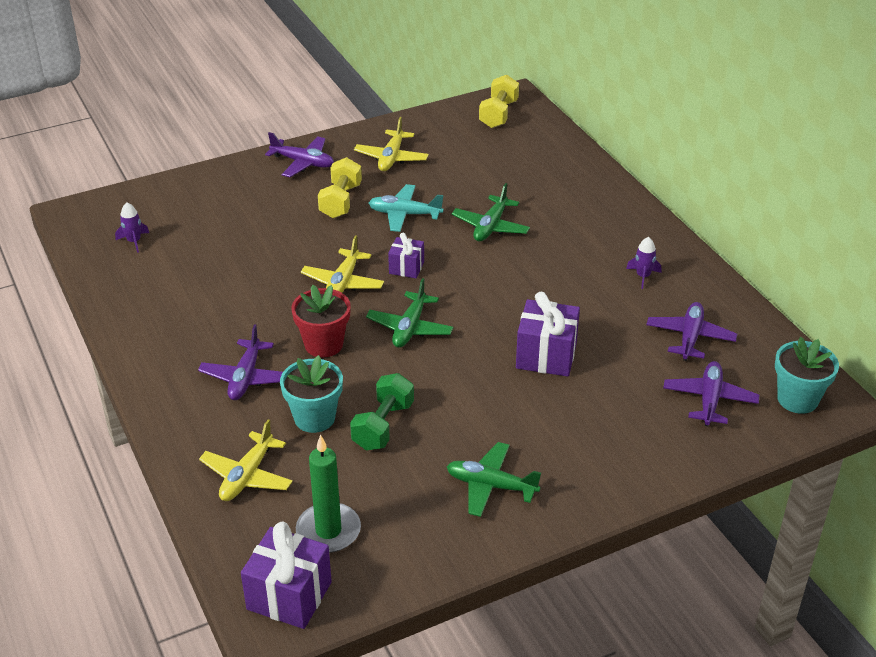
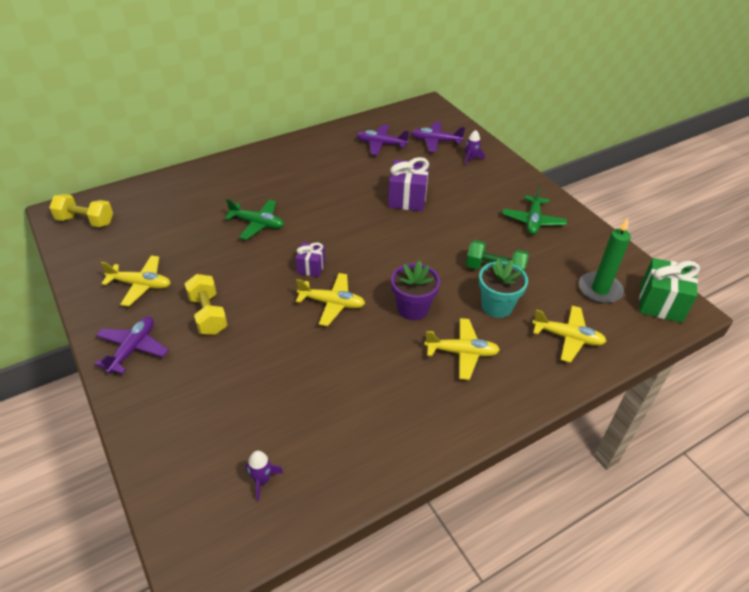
camera: 95 degrees left, 5 degrees up
(245, 378) = (462, 353): purple plane -> yellow plane
(289, 595) = (660, 303): purple gift -> green gift
(323, 344) = (413, 308): red flower pot -> purple flower pot
(340, 201) = (208, 315): yellow dumbbell -> yellow dumbbell turned 60 degrees clockwise
(404, 214) = (235, 272): turquoise plane -> none
(410, 328) = (386, 262): green plane -> none
(643, 276) = (320, 158): purple rocket -> purple rocket (471, 159)
(797, 399) = (429, 115): turquoise flower pot -> none

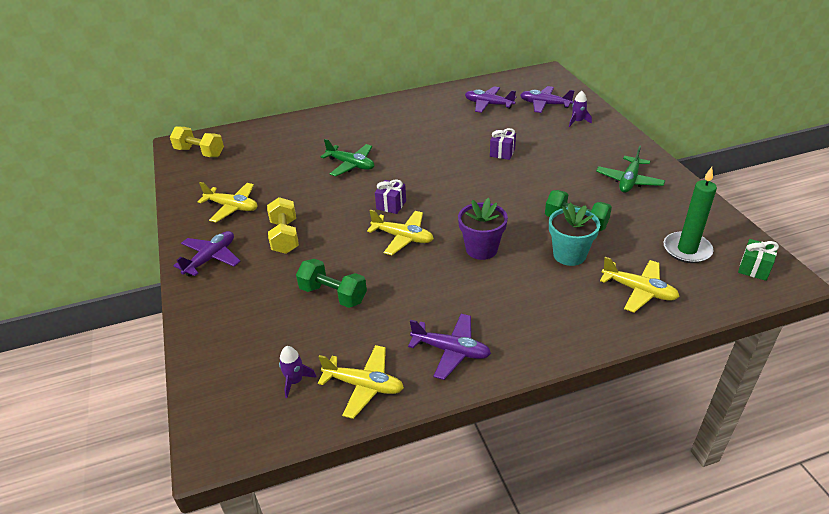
camera: 15 degrees right, 5 degrees down
(277, 376) = (333, 295): none -> green dumbbell
(407, 198) = (502, 153): purple gift -> purple gift, size x0.59
(410, 424) = (451, 351): none -> purple plane
(462, 353) = (521, 293): yellow plane -> yellow plane (364, 386)
(660, 303) = (754, 268): green gift -> green gift, size x0.59

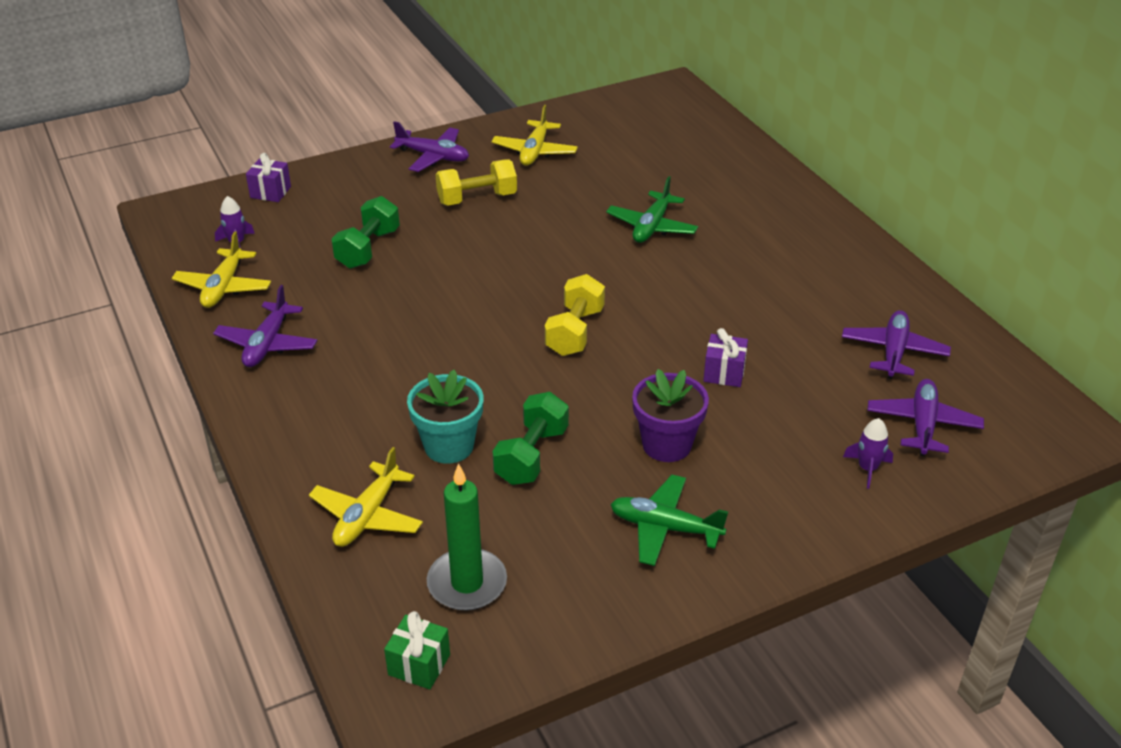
camera: 80 degrees right, 0 degrees up
(200, 152) = (655, 105): yellow dumbbell -> yellow dumbbell (575, 332)
(391, 205) = (555, 272): purple gift -> purple gift (270, 192)
(403, 237) = (481, 289): yellow plane -> none
(481, 249) = (459, 360): purple flower pot -> purple flower pot (666, 445)

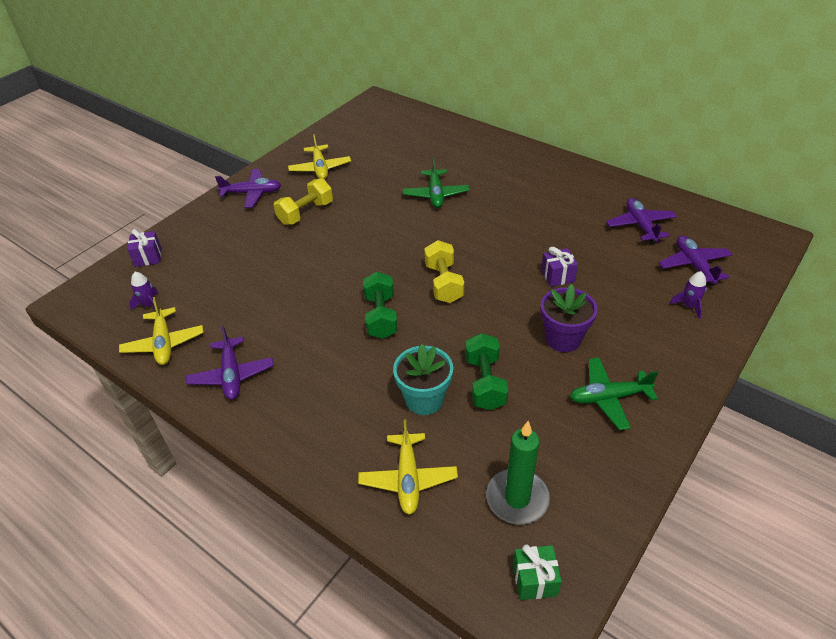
camera: 25 degrees left, 5 degrees up
(368, 249) = (255, 275): green dumbbell -> green dumbbell (381, 316)

